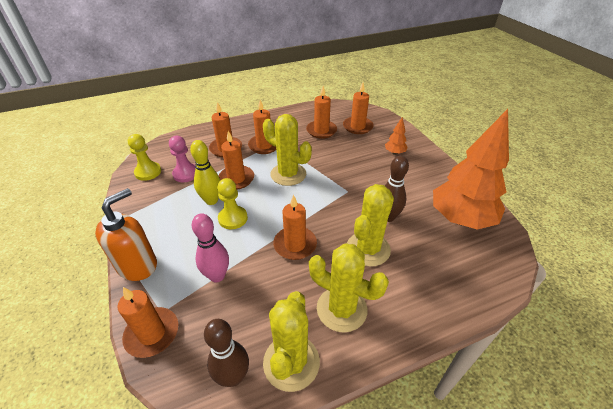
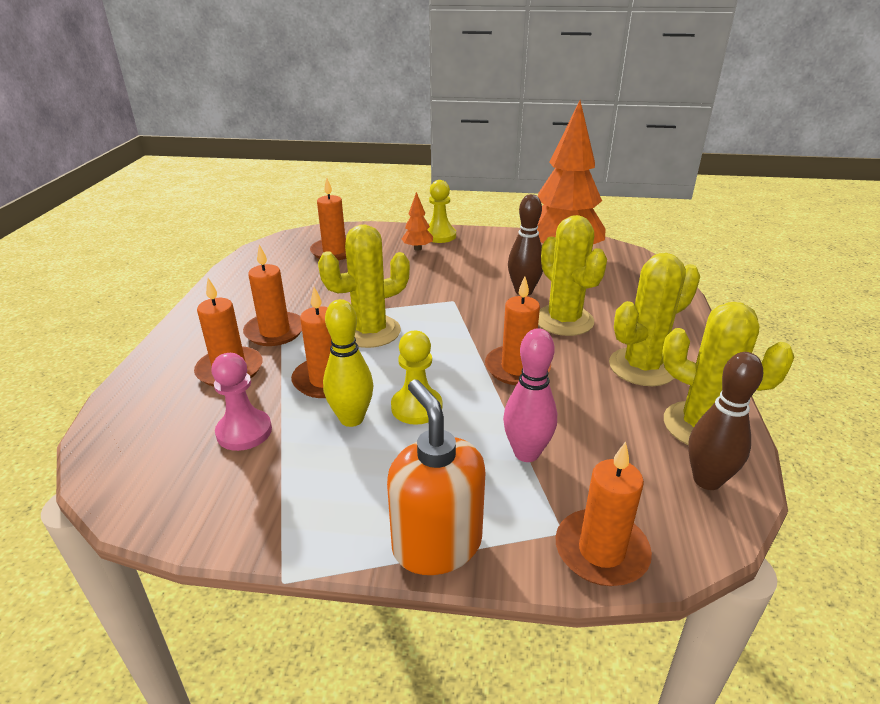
camera: 60 degrees left, 10 degrees down
(148, 172) = (174, 482): yellow pawn -> yellow pawn (439, 236)
(321, 131) = (306, 277): orange candle -> none

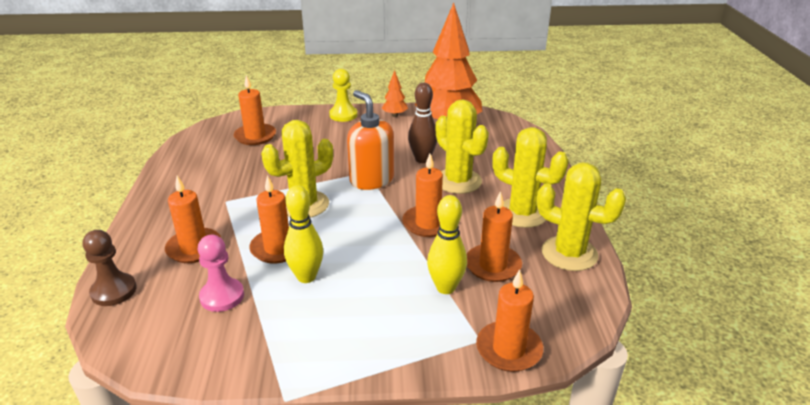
camera: 10 degrees left, 0 degrees up
(123, 411) = (114, 291): none -> brown pawn
(275, 332) = (223, 212): orange candle -> orange candle (492, 265)
(416, 407) = (355, 262): yellow pawn -> none
(417, 248) = (327, 128): orange tree -> orange tree (395, 115)
(436, 544) = (392, 360): orange soap dispenser -> orange soap dispenser (371, 180)
(526, 453) = (445, 287): pink bowling pin -> yellow bowling pin
(642, 367) = (522, 213): yellow cactus -> yellow cactus turned 75 degrees clockwise
(707, 480) = (576, 292): brown bowling pin -> none

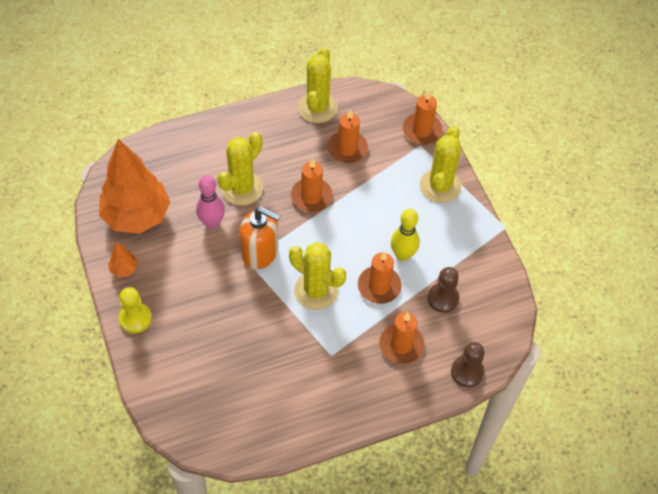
camera: 110 degrees left, 25 degrees up
(222, 296) = (443, 298): pink pawn -> brown pawn
(255, 136) = (208, 386): orange candle -> none
(371, 180) = (260, 253): orange soap dispenser -> orange soap dispenser turned 105 degrees counterclockwise
(422, 159) = (212, 223): brown bowling pin -> pink bowling pin
(445, 287) = (381, 171): yellow bowling pin -> none
(522, 213) = (276, 139): yellow cactus -> yellow cactus (440, 186)

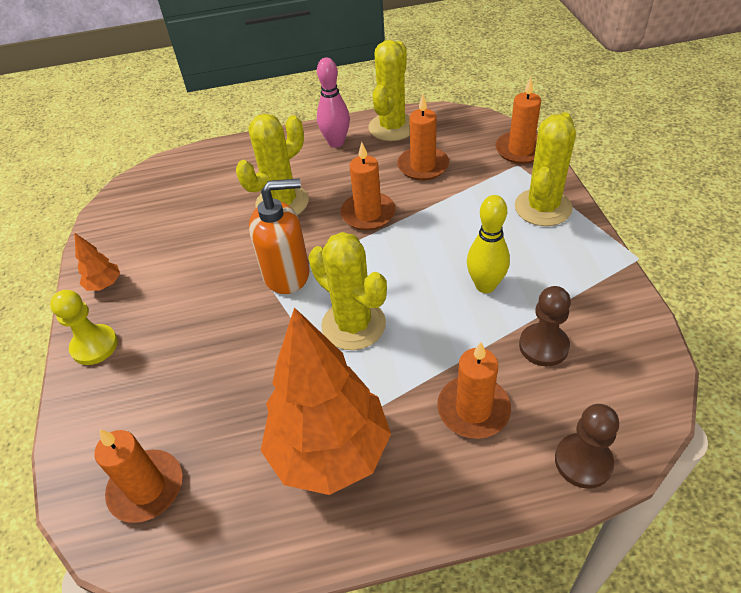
camera: 15 degrees right, 10 degrees down
(137, 216) = (144, 227): orange tree -> orange tree (330, 452)
(212, 223) = (234, 238): pink bowling pin -> pink bowling pin (336, 142)
(260, 253) = (287, 274): orange soap dispenser -> orange soap dispenser turned 45 degrees counterclockwise
(379, 286) = (446, 324): orange candle -> orange candle (146, 488)

